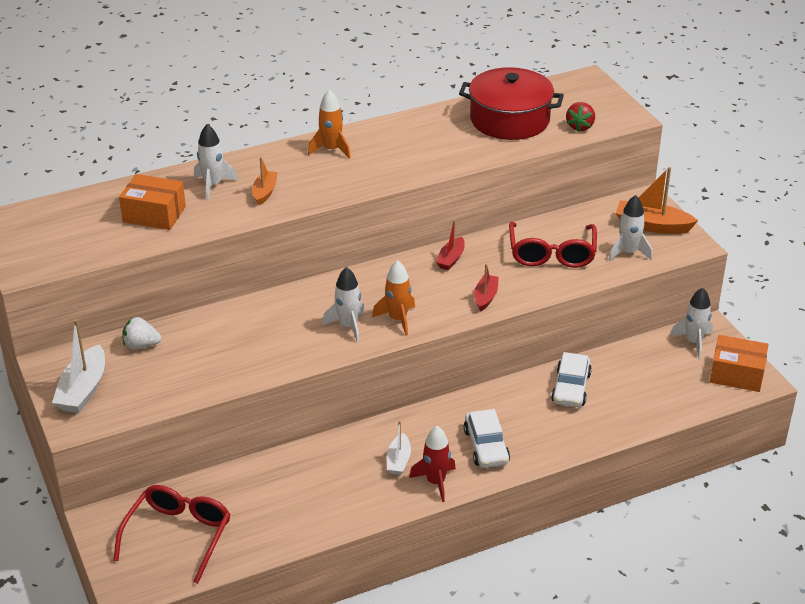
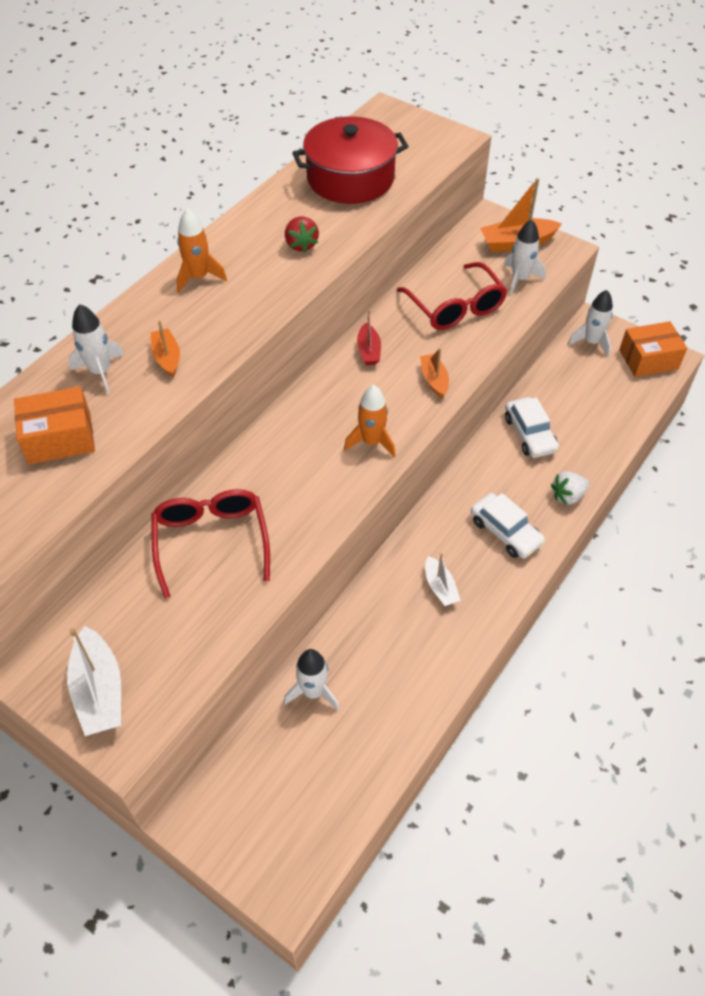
camera: 30 degrees left, 15 degrees up
(141, 345) = (125, 598): white strawberry -> white strawberry (567, 496)
(178, 535) = (290, 792): red glasses -> red glasses (211, 541)
(348, 326) = (329, 472): white rocket -> white rocket (313, 692)
(435, 482) = (491, 594): red rocket -> none
(485, 297) = (434, 380): red boat -> orange boat
(580, 126) = (422, 163): red strawberry -> red strawberry (301, 245)

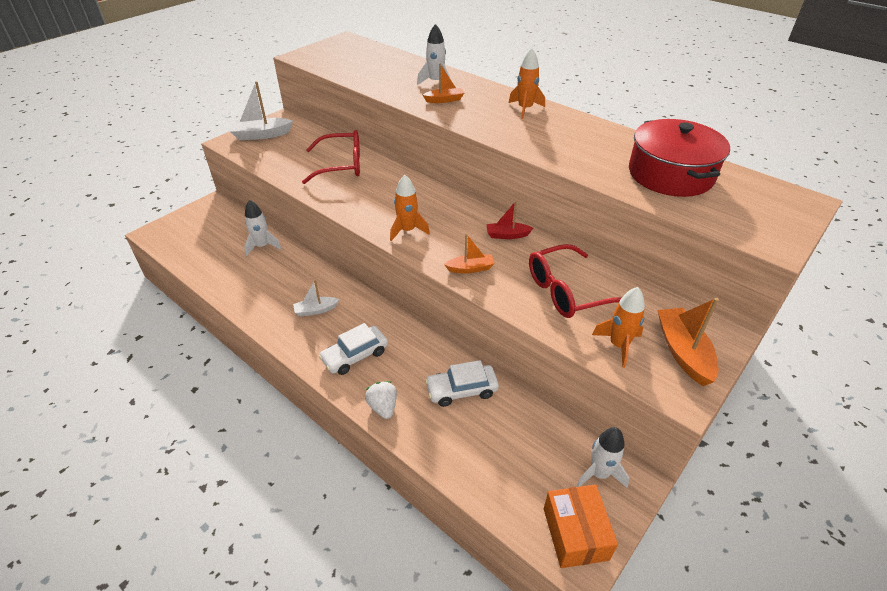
camera: 95 degrees right, 10 degrees down
(60, 438) = (385, 74): orange box -> none
(301, 245) = (568, 148): red strawberry -> none
(520, 279) = (618, 345): white rocket -> orange rocket

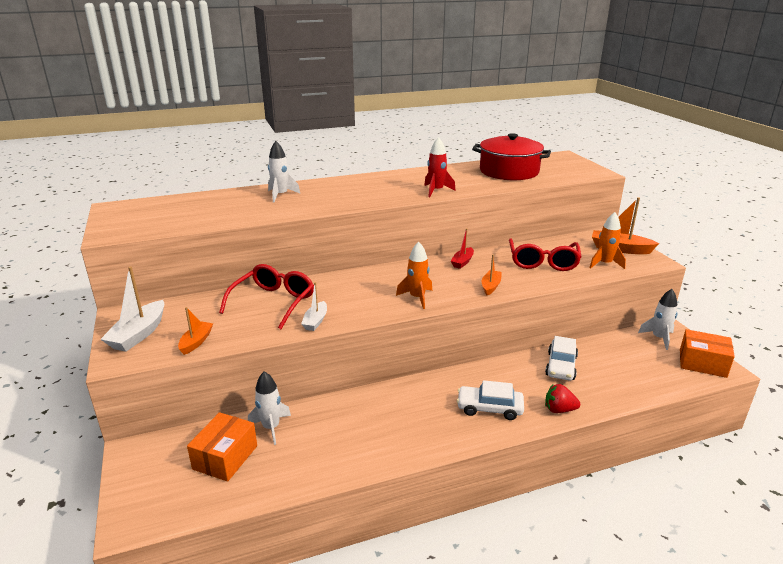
camera: 60 degrees left, 15 degrees down
(223, 241) = (225, 457): none -> orange box
(316, 310) = (411, 415): white boat -> white boat (315, 321)
(355, 355) = (489, 408): white car -> white car turned 105 degrees clockwise
(383, 407) = (559, 410): white strawberry -> red strawberry
(444, 100) = (319, 200): orange boat -> orange boat (196, 342)
(525, 109) = (375, 181): orange rocket -> none
(540, 147) = (436, 191): none -> red rocket

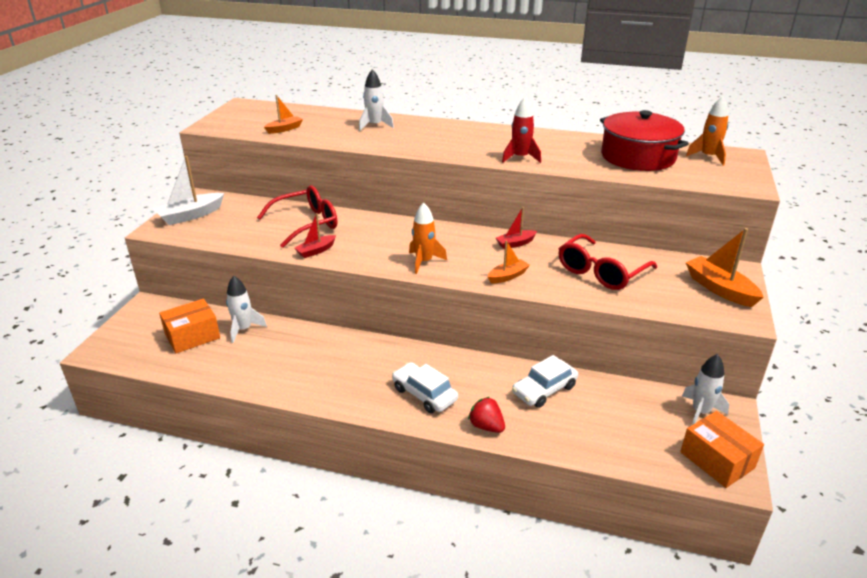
camera: 35 degrees right, 5 degrees up
(196, 342) = (217, 235): orange boat -> orange boat (284, 129)
(315, 321) = (316, 251): white boat -> red boat
(604, 264) = (672, 298): orange rocket -> orange rocket (708, 157)

